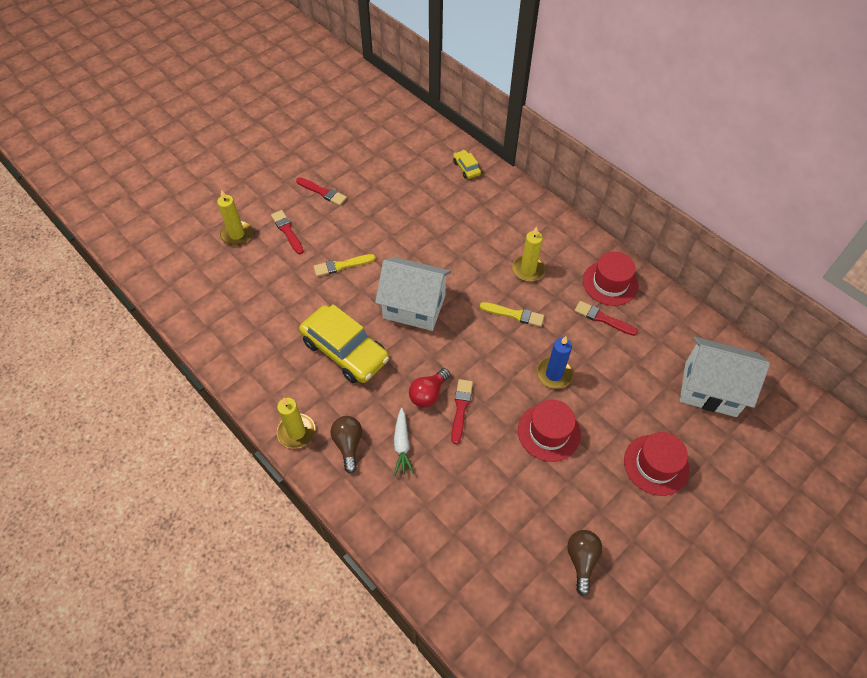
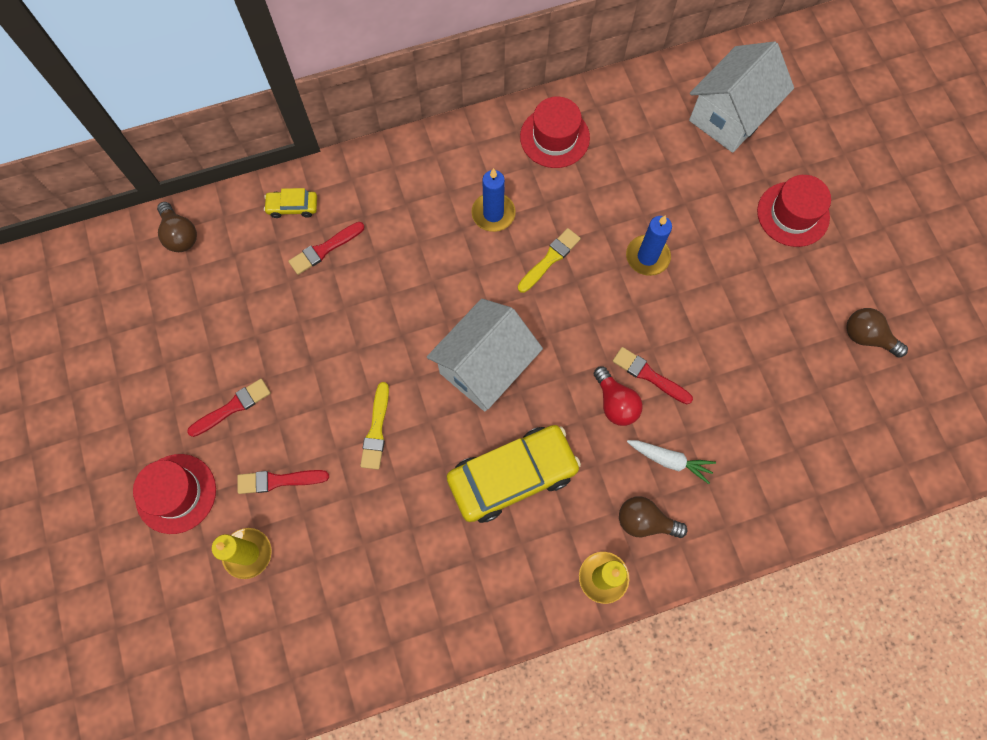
camera: 65 degrees left, 15 degrees up
(416, 127) = (180, 235): none -> brown light bulb
(528, 270) = (493, 213): yellow candle -> blue candle
(549, 432) = (716, 297): red hat -> red hat (176, 493)
(602, 318) = (598, 170): red brush -> red brush (324, 249)

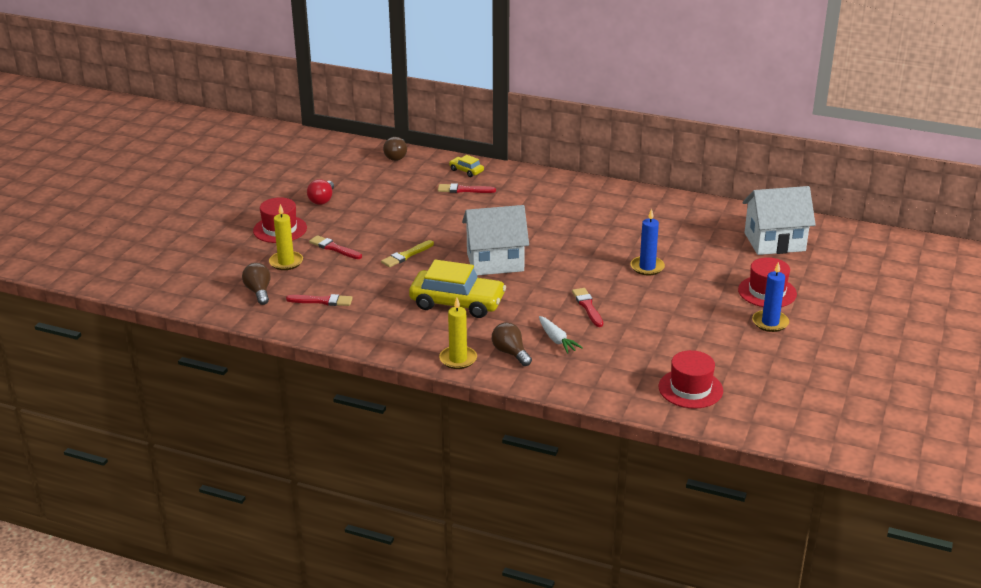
camera: 40 degrees right, 40 degrees down
(232, 407) = (345, 216): red brush -> red brush (322, 301)
(493, 213) = (574, 216): blue candle -> blue candle (770, 323)
(550, 259) = (585, 244): yellow brush -> none
(554, 137) = (649, 206): red hat -> red hat (690, 389)
(615, 403) = (553, 306): red light bulb -> red light bulb (322, 200)
(867, 337) = (753, 356): brown light bulb -> brown light bulb (259, 292)

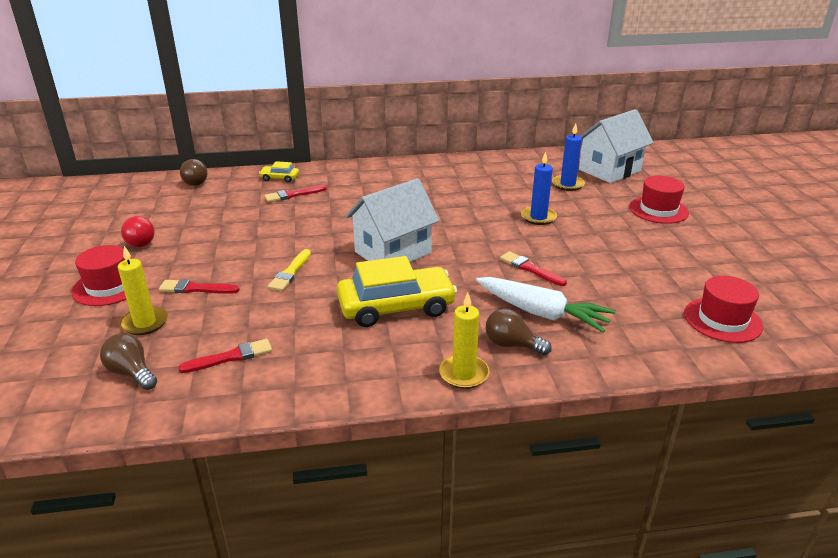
camera: 30 degrees left, 0 degrees up
(556, 340) = (541, 313): white carrot -> white carrot, size x1.73
(770, 323) = (696, 234): blue candle -> blue candle (567, 184)

